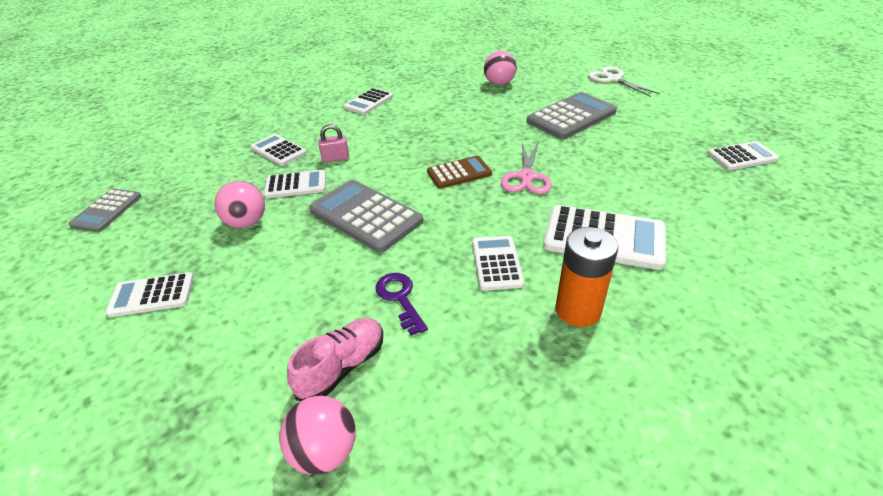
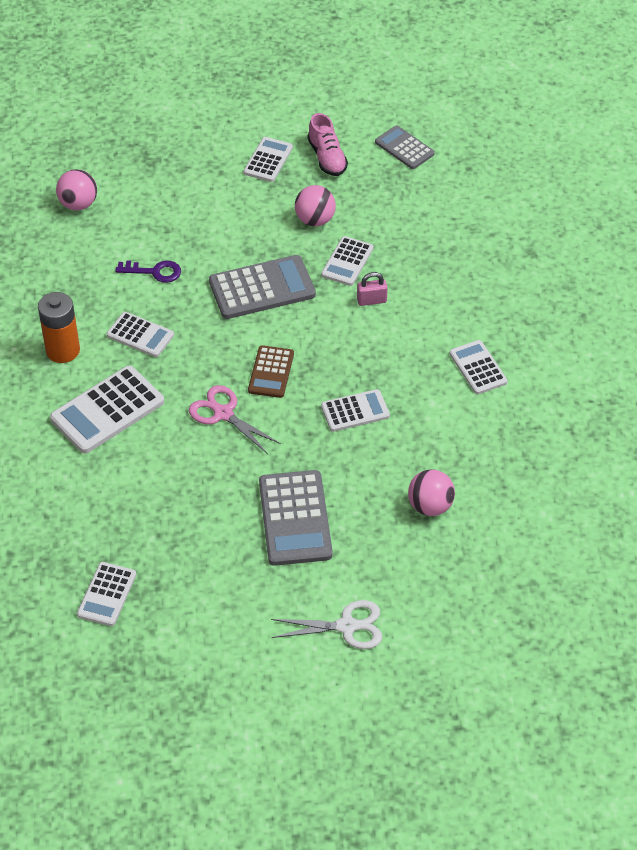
camera: 120 degrees right, 10 degrees up
(278, 151) = (422, 267): white calculator -> white calculator (355, 411)
(335, 158) = (371, 300): pink padlock -> pink padlock turned 60 degrees clockwise
(342, 367) = (124, 227): pink shoe -> pink shoe (327, 158)

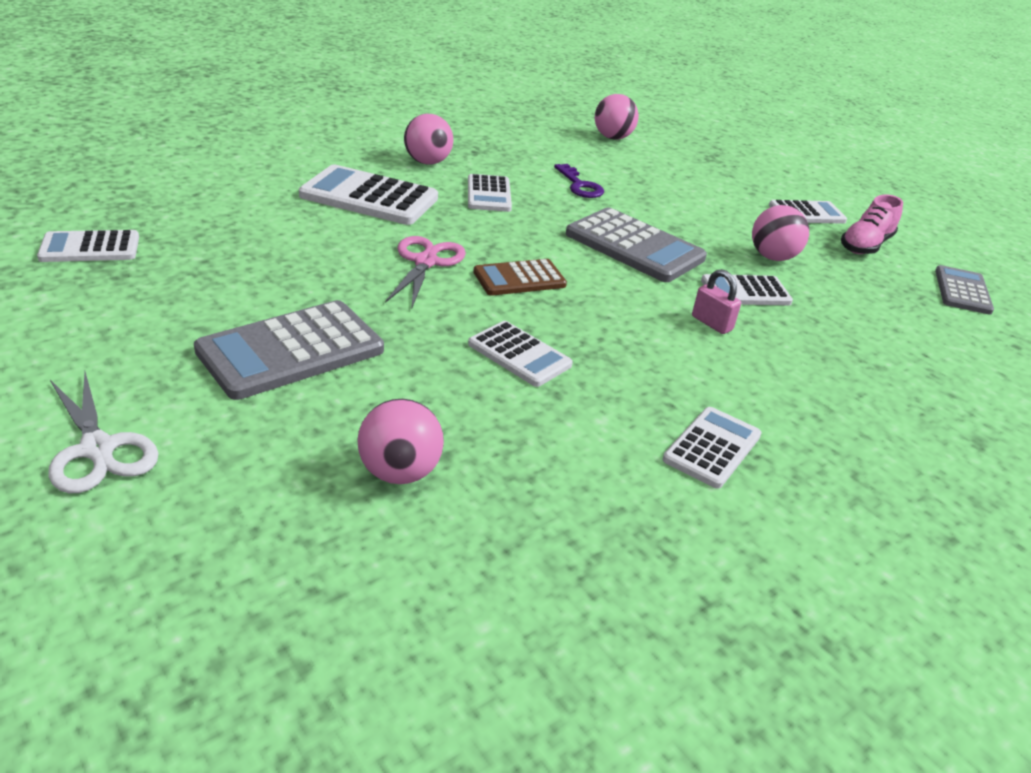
camera: 55 degrees right, 15 degrees down
(63, 350) = (427, 162): orange battery -> pink ball

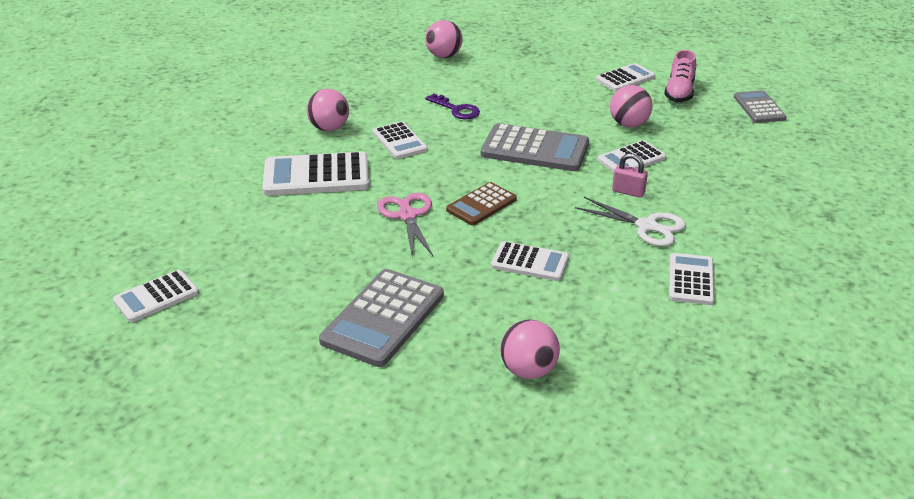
camera: 20 degrees left, 0 degrees up
(98, 449) = (331, 434): white scissors -> white scissors (647, 226)

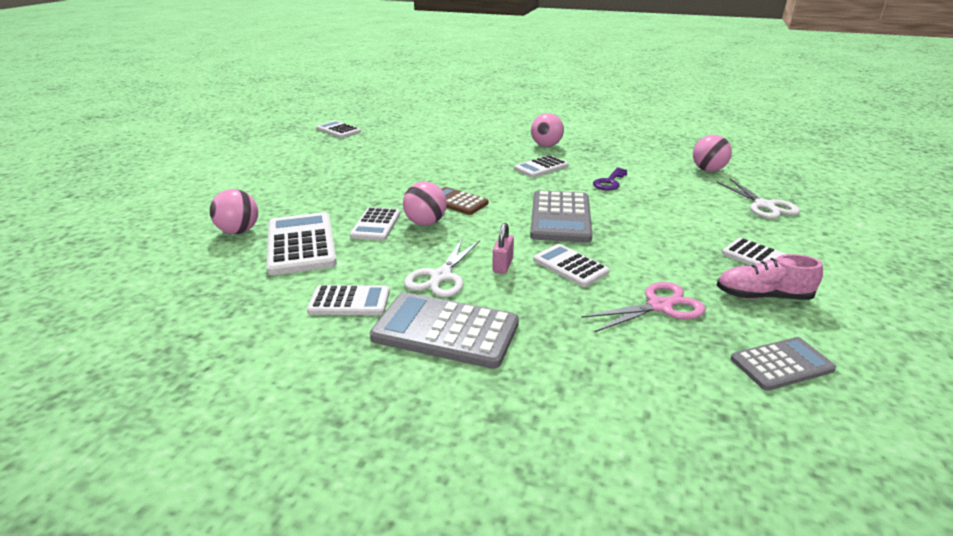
camera: 80 degrees right, 5 degrees down
(316, 176) = (478, 149): white calculator -> white calculator (301, 244)
(383, 318) = (309, 182): grey calculator -> grey calculator (445, 331)
(407, 215) = (434, 179): pink scissors -> pink scissors (659, 306)
(531, 52) = (764, 205): none -> white scissors
(629, 124) = (647, 263): pink ball -> pink ball (425, 223)

